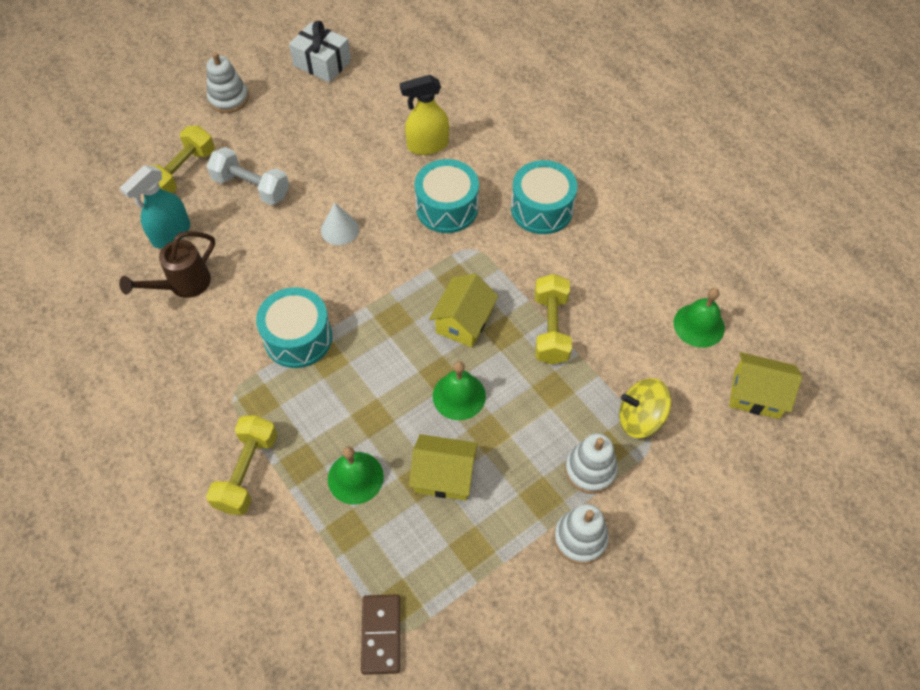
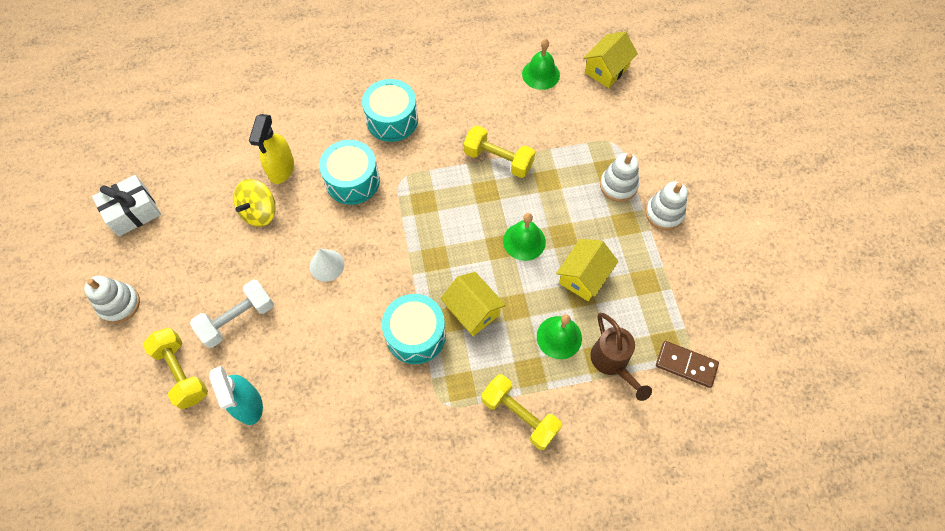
camera: 65 degrees left, 5 degrees up
(183, 285) = (311, 411): brown watering can -> brown watering can (612, 363)
(463, 322) = (463, 212): yellow house -> yellow house (473, 310)
(640, 418) = (594, 140): yellow spinning top -> yellow spinning top (259, 212)

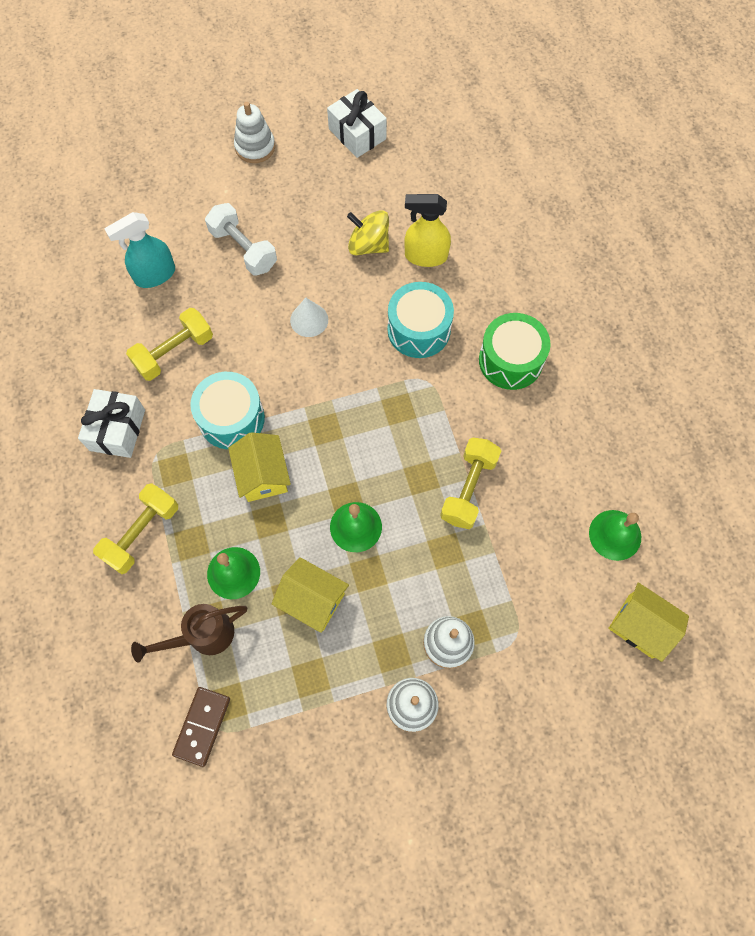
camera: 85 degrees right, 5 degrees up
(182, 373) = (186, 213): yellow dumbbell -> yellow dumbbell (174, 352)
(392, 120) = (510, 360): turquoise drum -> green drum
(414, 440) = (117, 430): none -> white gift
(473, 310) = (262, 475): yellow house -> yellow house turned 60 degrees counterclockwise

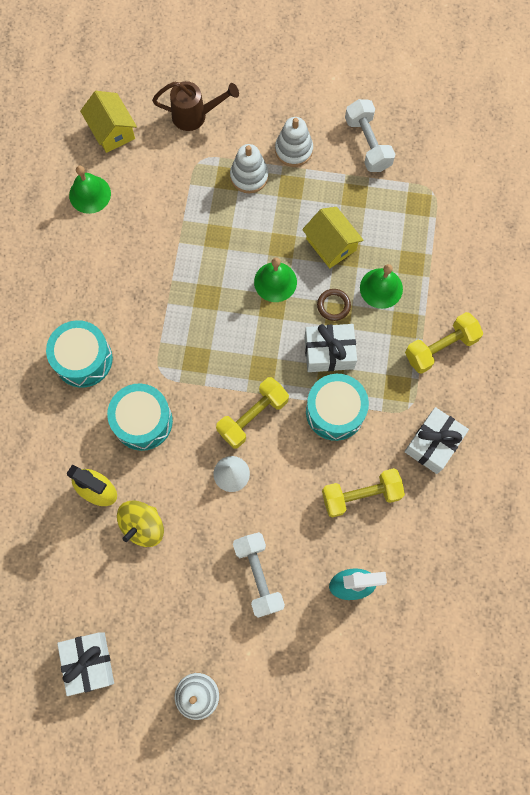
camera: 155 degrees left, 5 degrees up
(202, 636) = (420, 254): brown watering can -> brown watering can (195, 116)
(202, 726) = (441, 196): brown domino -> none
(262, 475) = (329, 352): yellow house -> white gift
(279, 528) = (333, 305): none -> brown ring
(323, 759) = (368, 144): none -> white dumbbell
(368, 245) = (143, 526): yellow spinning top -> yellow spinning top turned 75 degrees clockwise
(468, 489) = (176, 272): yellow dumbbell -> yellow dumbbell (253, 416)
(510, 360) = (83, 359): green drum -> turquoise drum

